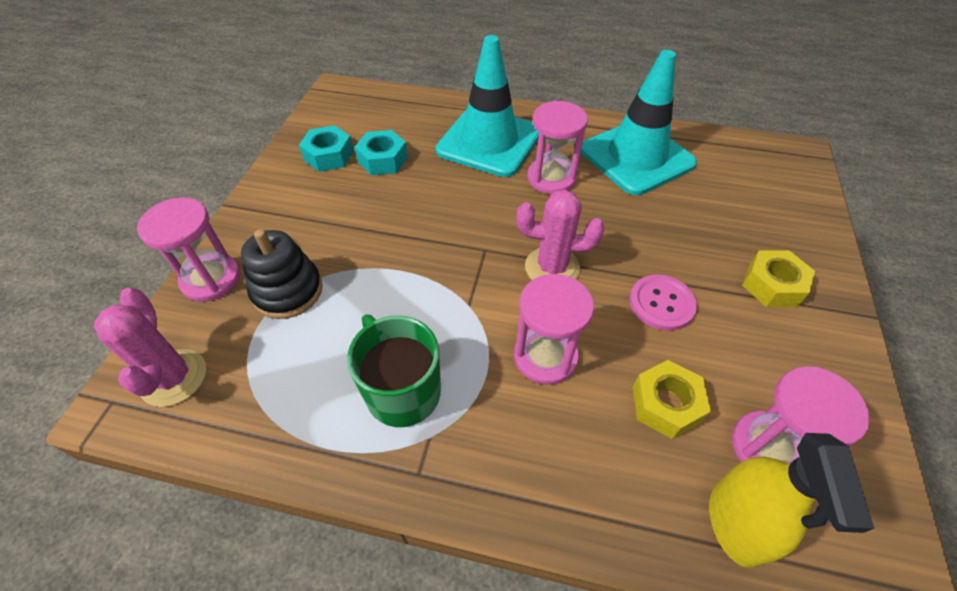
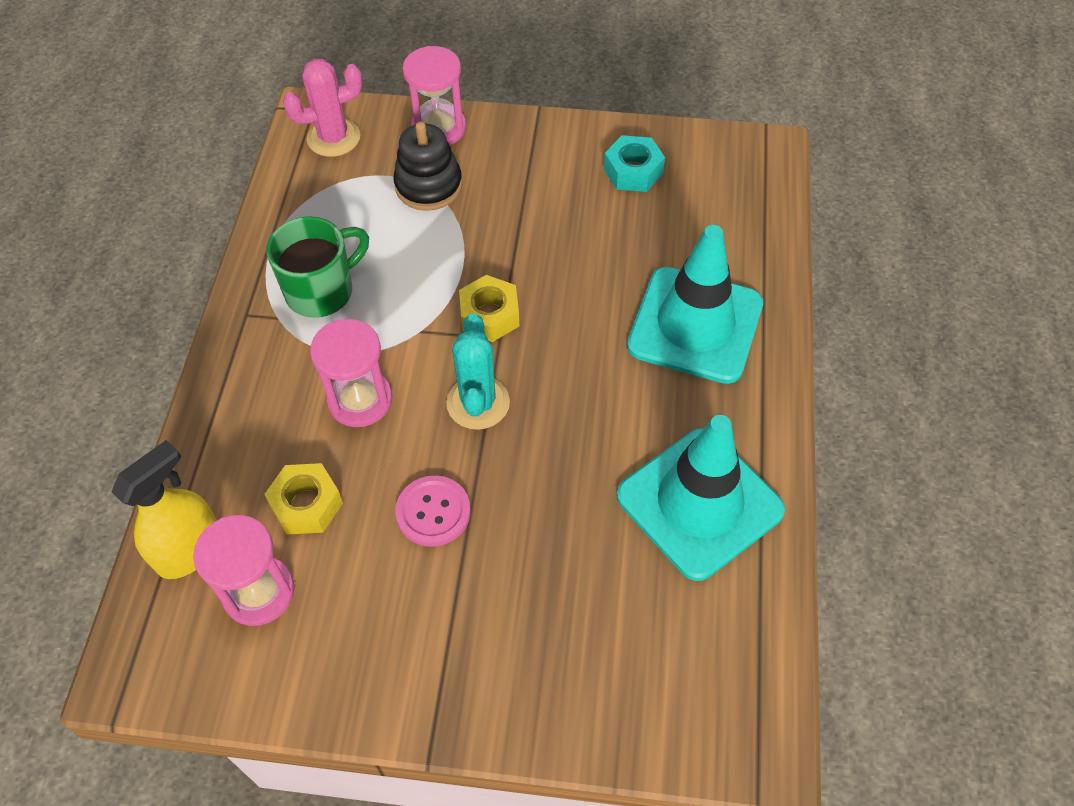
camera: 85 degrees right, 5 degrees up
(383, 160) = (636, 222): turquoise nut -> none
(551, 178) = (633, 398): pink hourglass -> none
(552, 267) = (478, 403): pink cactus -> turquoise cactus
(735, 523) = (190, 550): yellow spray bottle -> yellow spray bottle turned 135 degrees clockwise
(772, 285) = (470, 642): yellow nut -> yellow nut (489, 315)

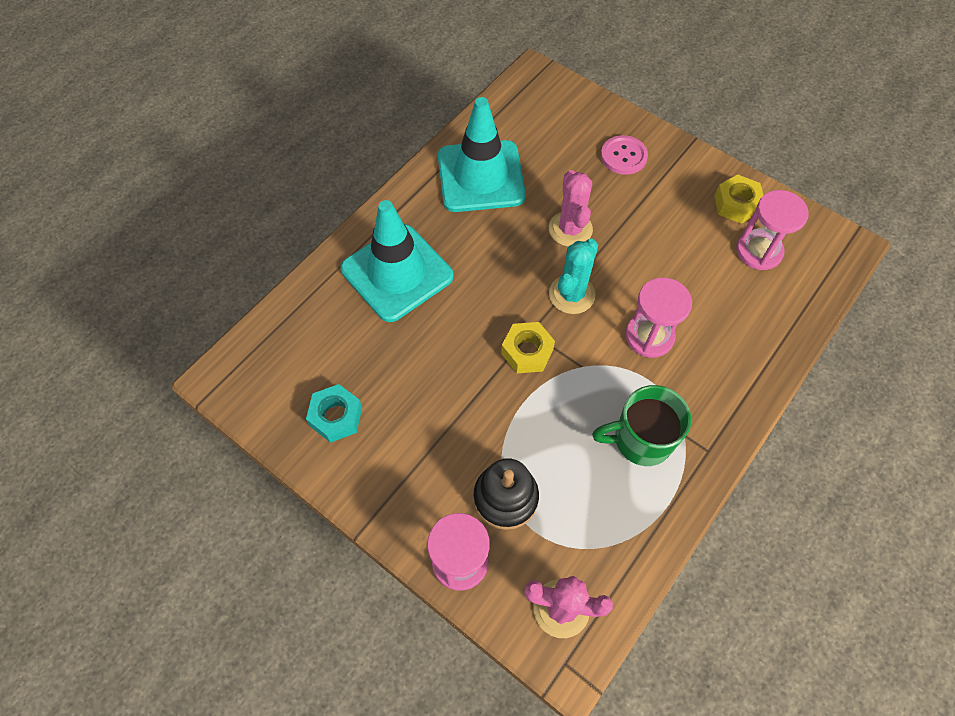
camera: 150 degrees left, 5 degrees up
(190, 550) = (795, 294): yellow spray bottle -> none
(306, 504) = (712, 286): yellow nut -> yellow nut (736, 204)
(433, 512) = (635, 244): pink button -> pink button (623, 156)
(530, 488) = (570, 229): none -> pink cactus

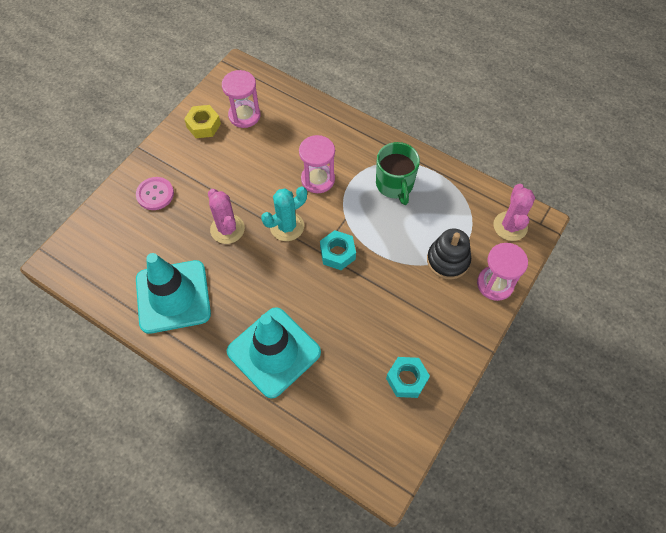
camera: 95 degrees left, 0 degrees up
(527, 352) = (337, 253): yellow nut -> turquoise nut
(570, 229) = (227, 229): pink cactus -> pink cactus turned 75 degrees clockwise
(571, 294) = (287, 226): turquoise cactus -> turquoise cactus turned 60 degrees counterclockwise

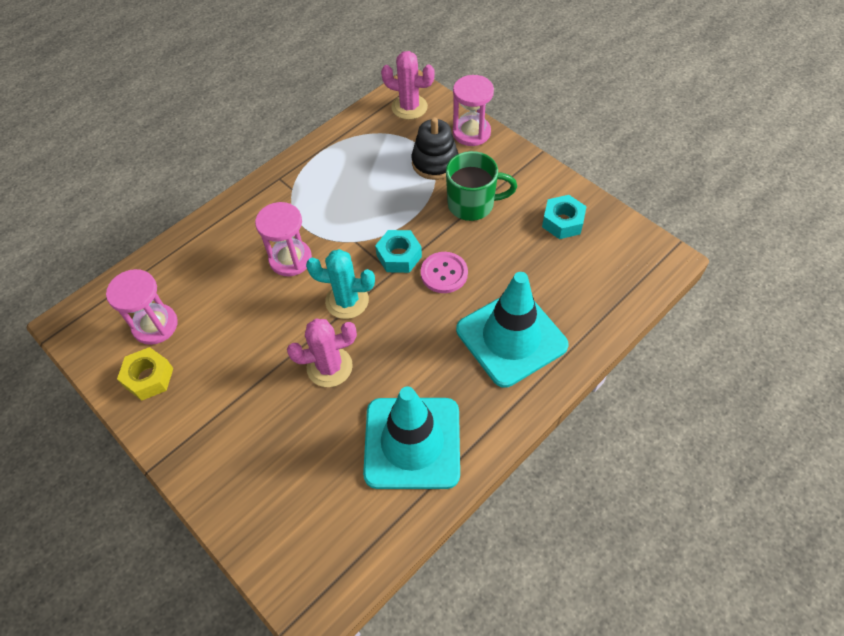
camera: 75 degrees left, 5 degrees down
(155, 194) = (242, 453): pink button -> pink button (444, 273)
(287, 226) = (347, 301): turquoise cactus -> turquoise cactus turned 60 degrees counterclockwise
(395, 185) = (326, 188): green mug -> green mug (472, 204)

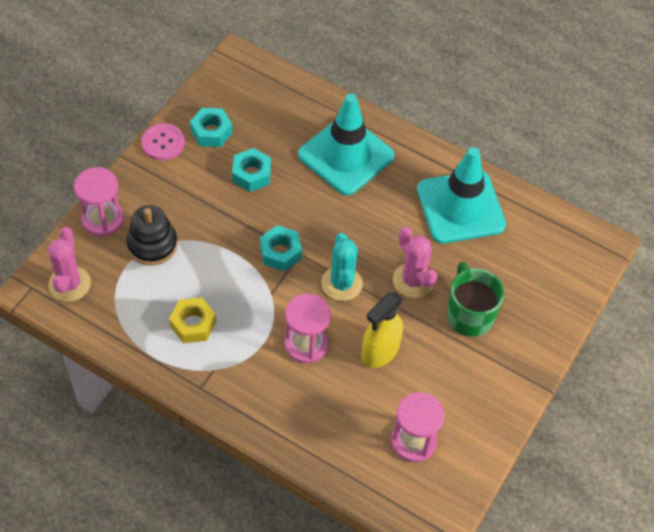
camera: 110 degrees left, 0 degrees up
(149, 378) = (468, 424): yellow nut -> yellow nut (193, 324)
(258, 318) = (380, 352): none -> yellow spray bottle
(444, 273) = (292, 213): pink button -> pink button (163, 143)
(472, 204) = (203, 204): green mug -> green mug (469, 315)
(501, 247) = (251, 174): none -> turquoise nut

